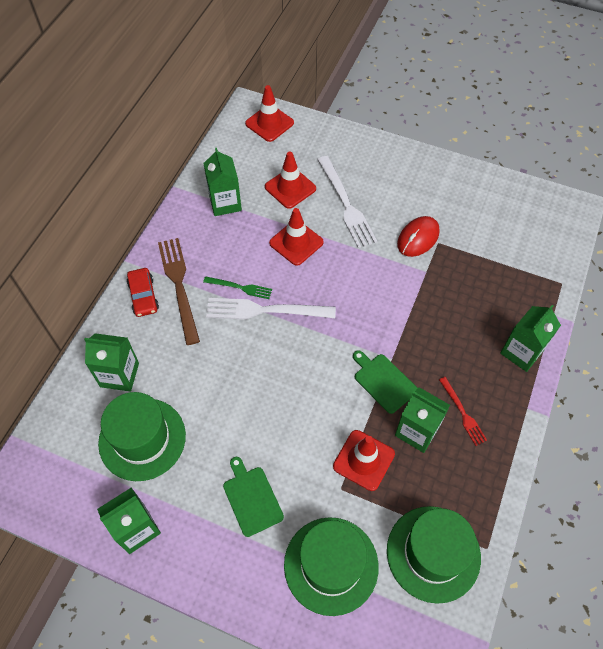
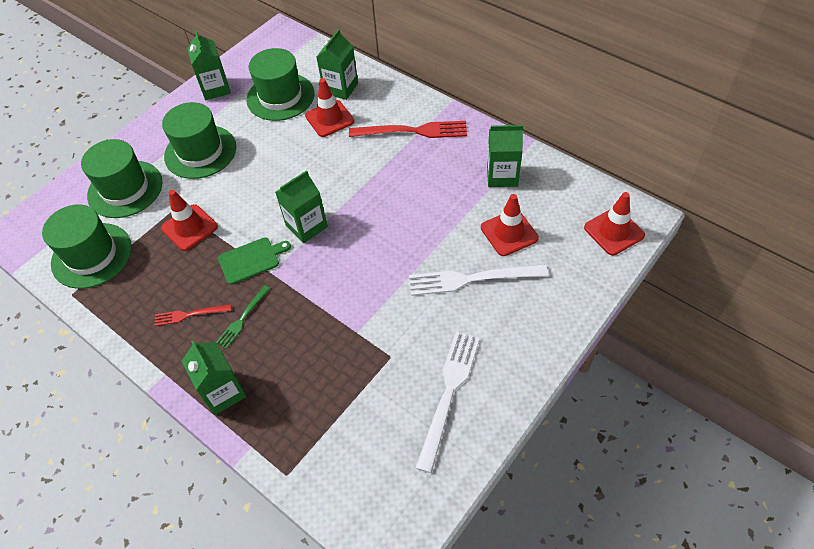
camera: 110 degrees right, 5 degrees down
(143, 296) = (410, 107): red car -> none
(179, 286) = (413, 131): brown fork -> red fork
(240, 287) = (395, 172): green fork -> green fork (242, 318)
(251, 498) = (200, 152): green cutting board -> green hat
(265, 310) = (363, 186): white fork -> white fork (449, 393)
(296, 243) = (433, 224): red traffic cone -> red traffic cone (329, 118)
(417, 431) = (193, 273): green carton -> green carton (306, 226)
(418, 238) = (403, 337): red mouse -> none

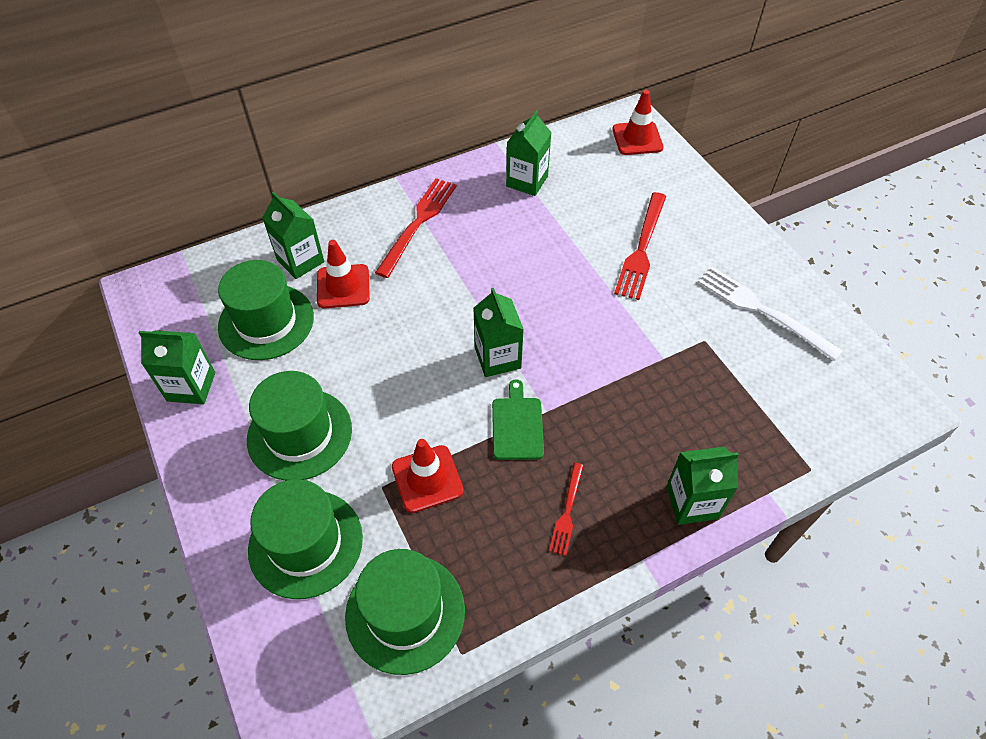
camera: 70 degrees left, 0 degrees up
(242, 318) = (599, 457): green fork -> none
(471, 279) = (641, 249): white fork -> red fork
(509, 233) = (601, 203): red traffic cone -> none

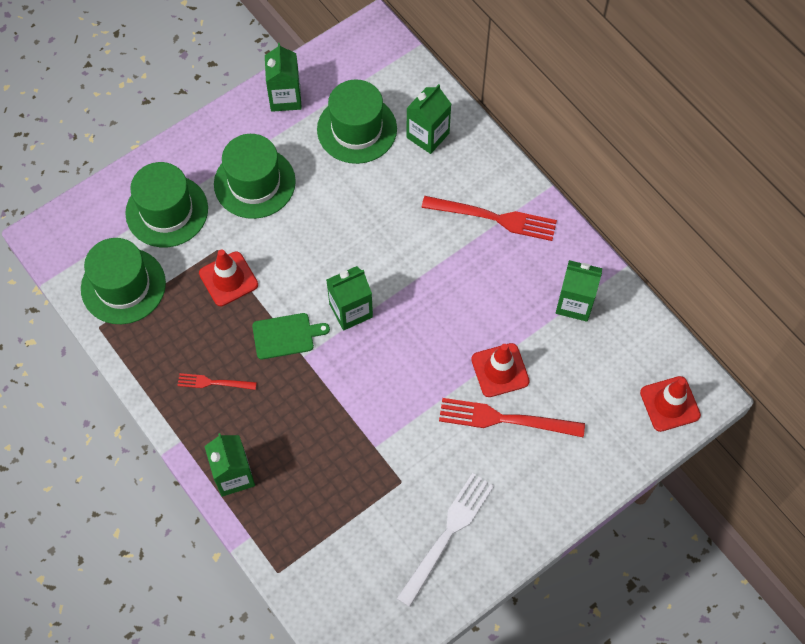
camera: 80 degrees right, 10 degrees up
(343, 286) = (405, 175): red traffic cone -> red traffic cone (500, 370)

